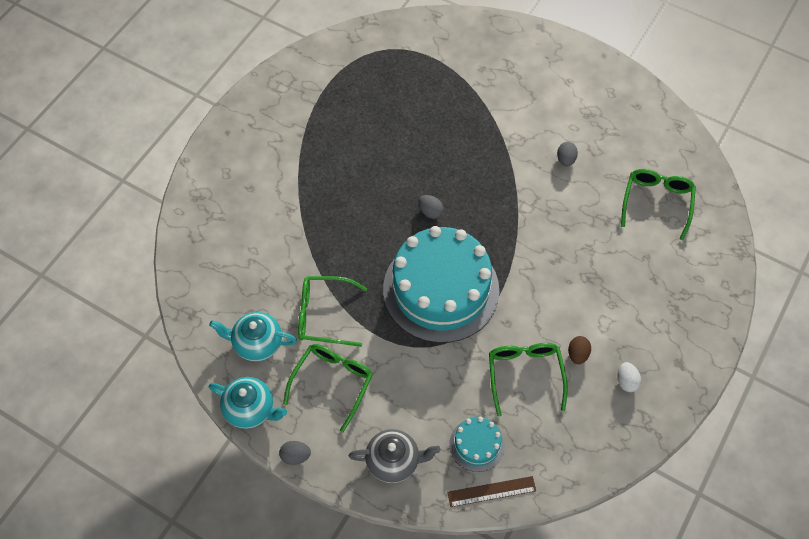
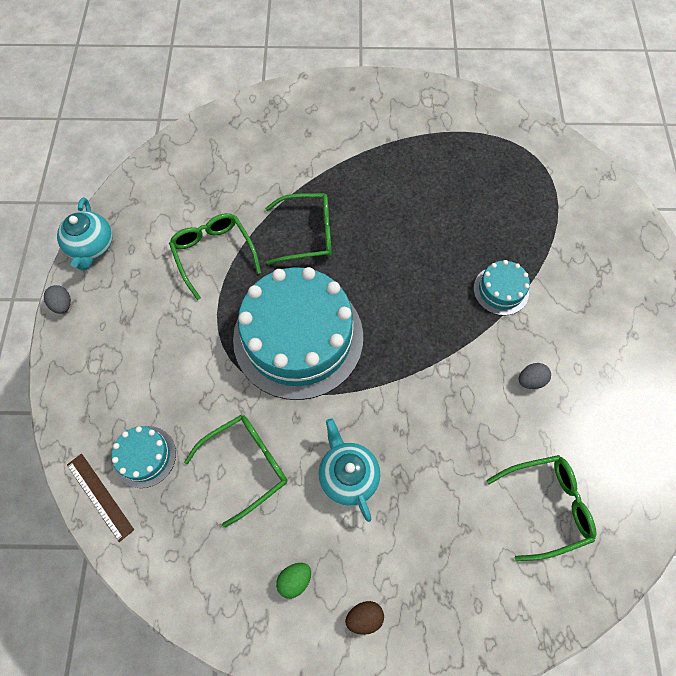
camera: 60 degrees right, 5 degrees up
(257, 343) = (157, 218): turquoise teapot -> turquoise teapot (348, 475)
(332, 383) = (149, 296): green glasses -> green glasses (307, 234)
(394, 461) = (93, 389): grey teapot -> none
(430, 212) = (379, 284): grey egg -> none
(486, 137) = (501, 290): none -> turquoise cake
(577, 354) = (299, 509): brown egg -> brown egg (364, 617)
(626, 381) = (294, 580): white egg -> green egg

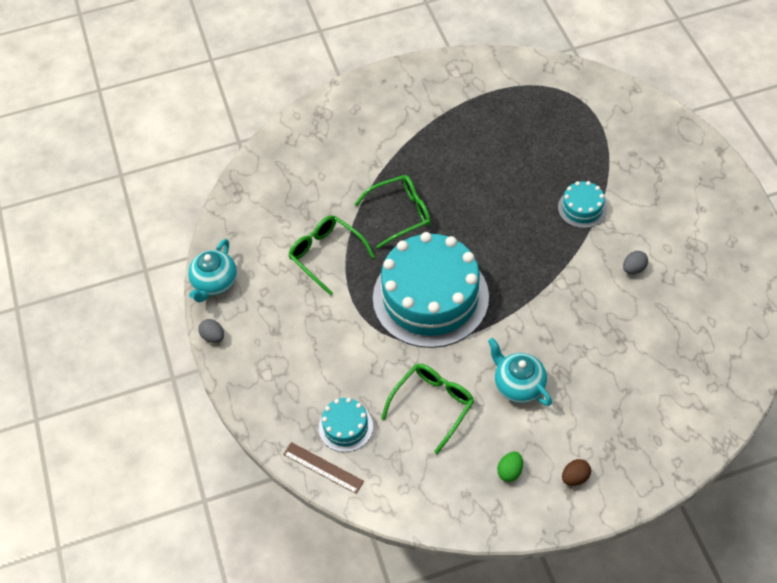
camera: 15 degrees left, 10 degrees down
(92, 247) = (214, 283): turquoise teapot -> turquoise teapot turned 45 degrees clockwise
(546, 506) = (681, 355): green glasses -> none

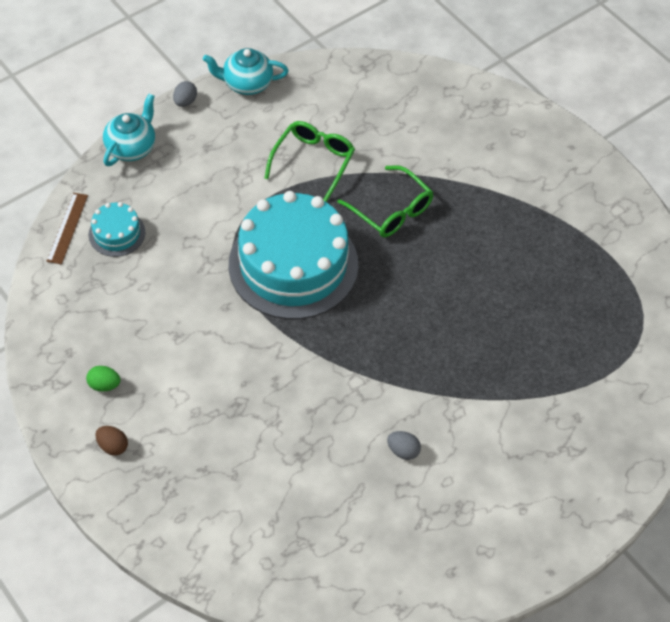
camera: 65 degrees right, 0 degrees up
(433, 405) = (162, 299): green glasses -> none
(518, 385) = (209, 369): turquoise teapot -> turquoise teapot (132, 147)
(582, 208) = (470, 380): turquoise cake -> none

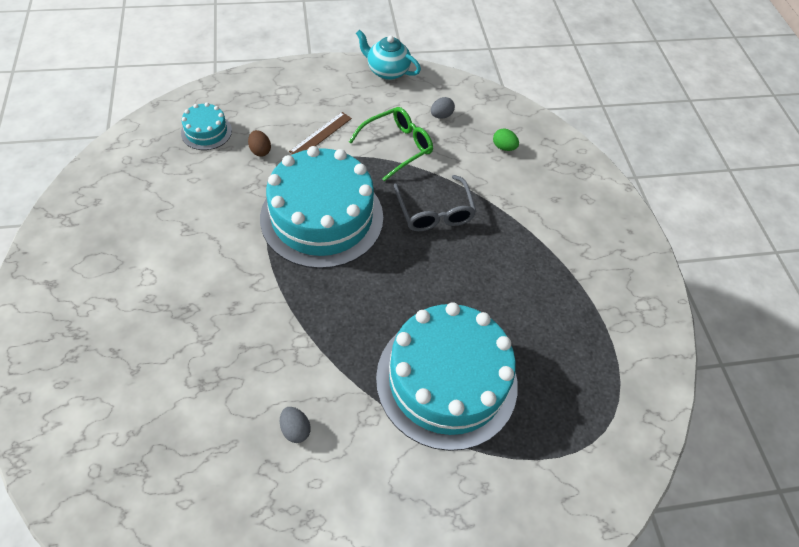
camera: 25 degrees right, 0 degrees up
(67, 228) = (175, 112): brown ruler -> brown ruler (321, 135)
(104, 385) = (99, 240): green egg -> green egg (503, 147)
(113, 446) = (62, 292): brown egg -> brown egg (260, 151)
(132, 147) = (267, 78): turquoise teapot -> none
(185, 102) = (332, 64): grey egg -> grey egg (441, 115)
(391, 210) = (434, 212): green glasses -> grey glasses
(497, 352) = (446, 380): none -> turquoise cake

